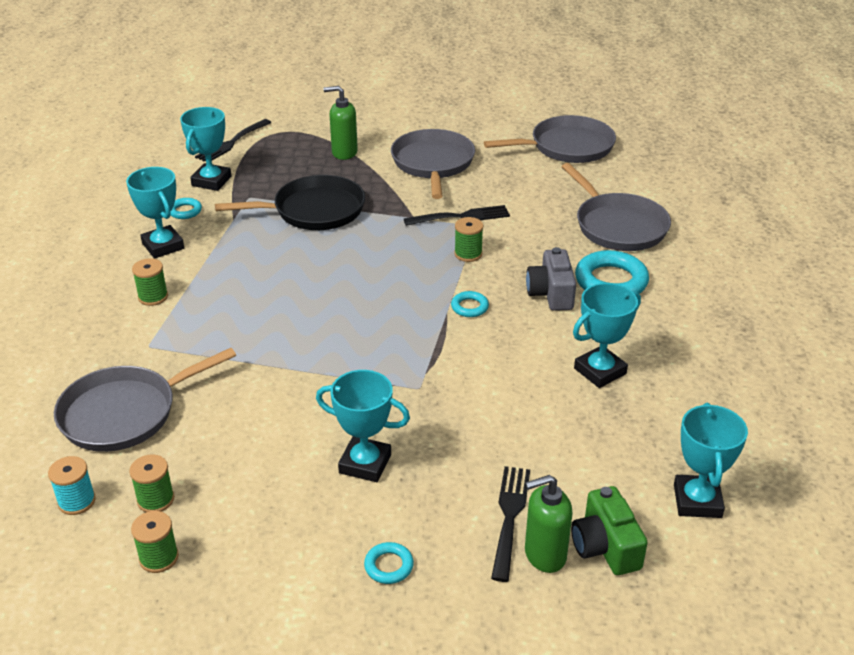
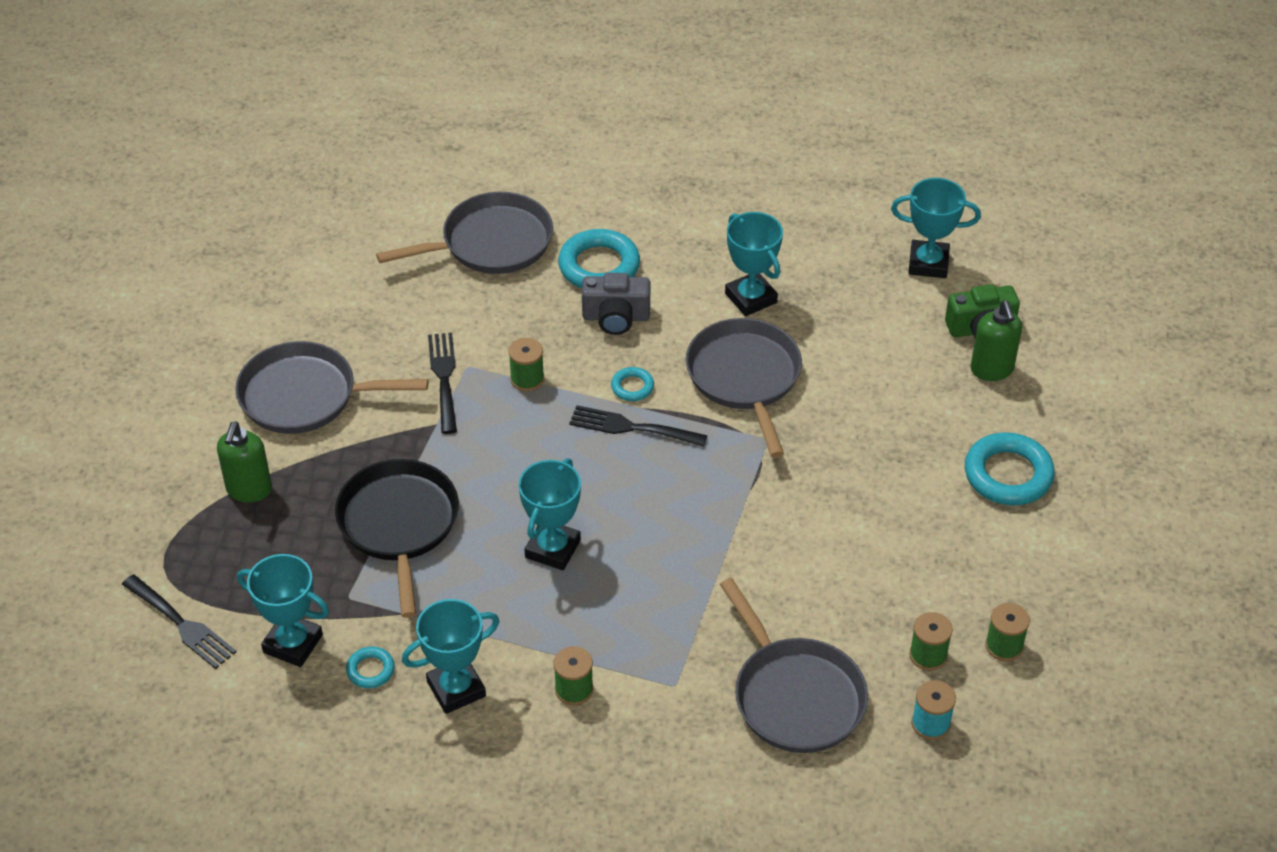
camera: 85 degrees left, 10 degrees up
(365, 464) = (879, 487): turquoise trophy -> turquoise trophy (553, 549)
(389, 566) = (1008, 474): turquoise ring -> turquoise ring, size x1.99
(510, 517) = (948, 387): black fork -> black fork (632, 427)
(567, 147) = (295, 260): grey pan -> grey pan (745, 377)

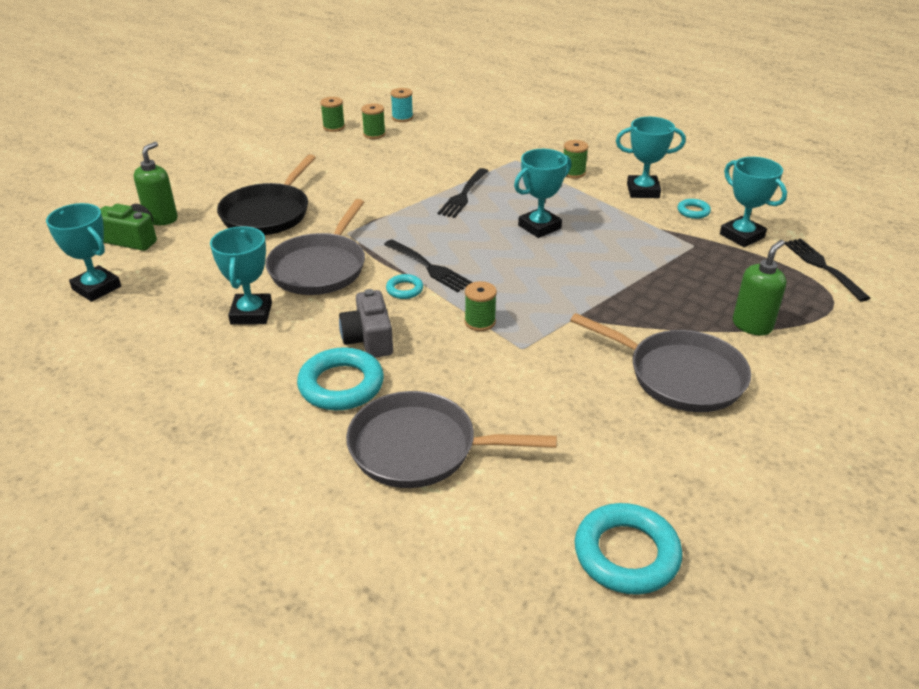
camera: 150 degrees left, 10 degrees down
(399, 524) = (639, 269): black pan -> black pan (268, 213)
(444, 378) = (548, 346): black fork -> black fork (463, 195)
(616, 317) = (369, 339): grey camera -> grey camera turned 135 degrees counterclockwise
(795, 696) = (457, 140): grey pan -> none
(1008, 474) = (233, 176): turquoise ring -> turquoise ring (626, 554)

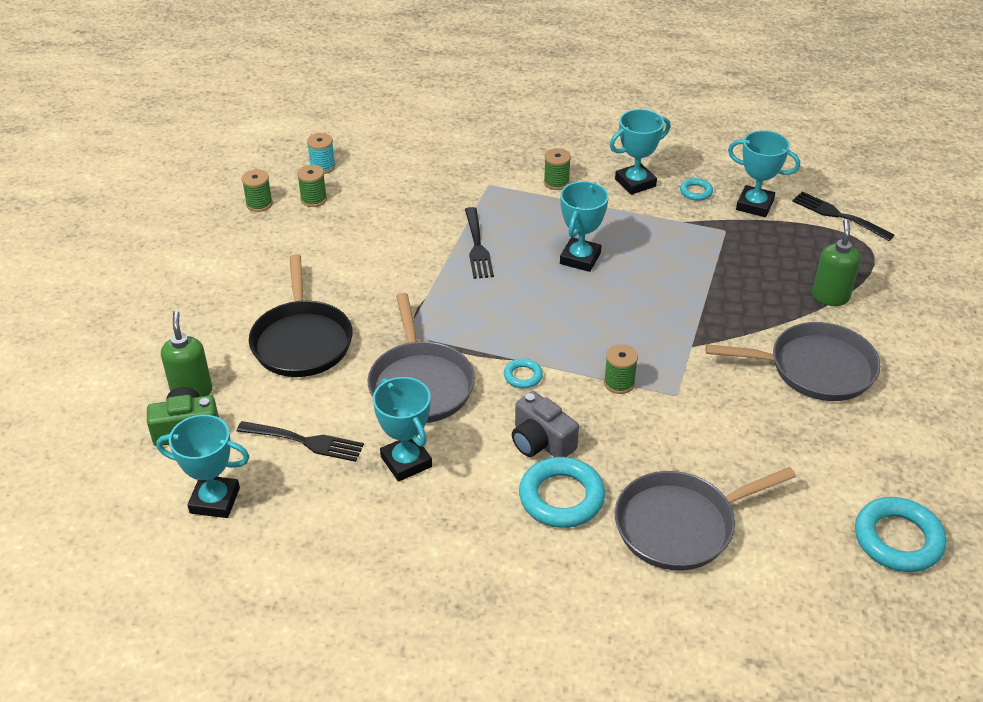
camera: 30 degrees left, 5 degrees up
(429, 267) = (522, 343): black fork -> black fork (305, 441)

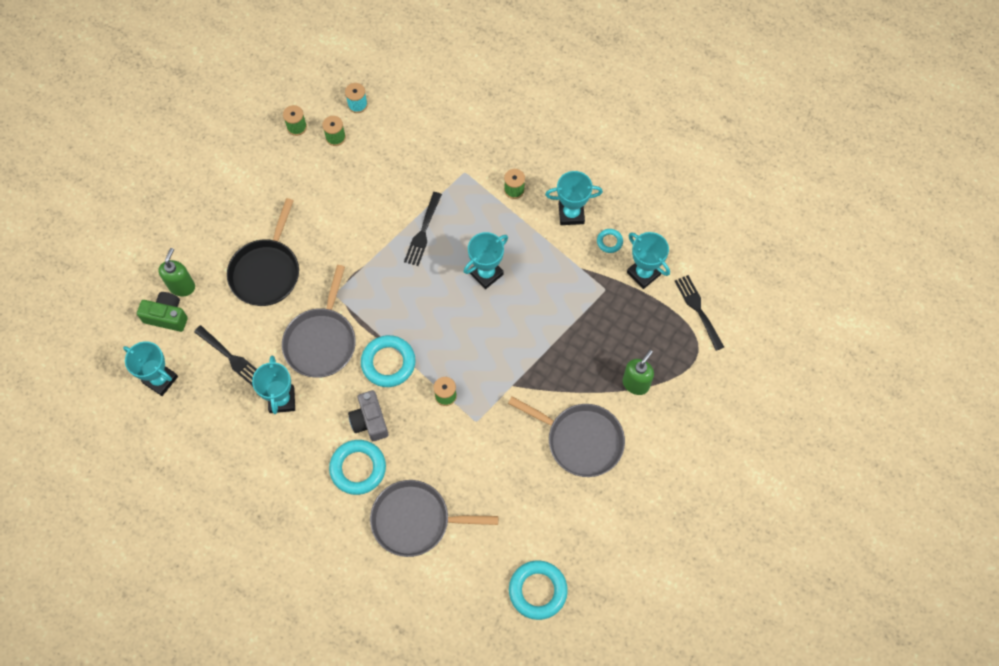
camera: 25 degrees right, 25 degrees up
(523, 376) = (388, 363): turquoise ring -> turquoise ring, size x1.99

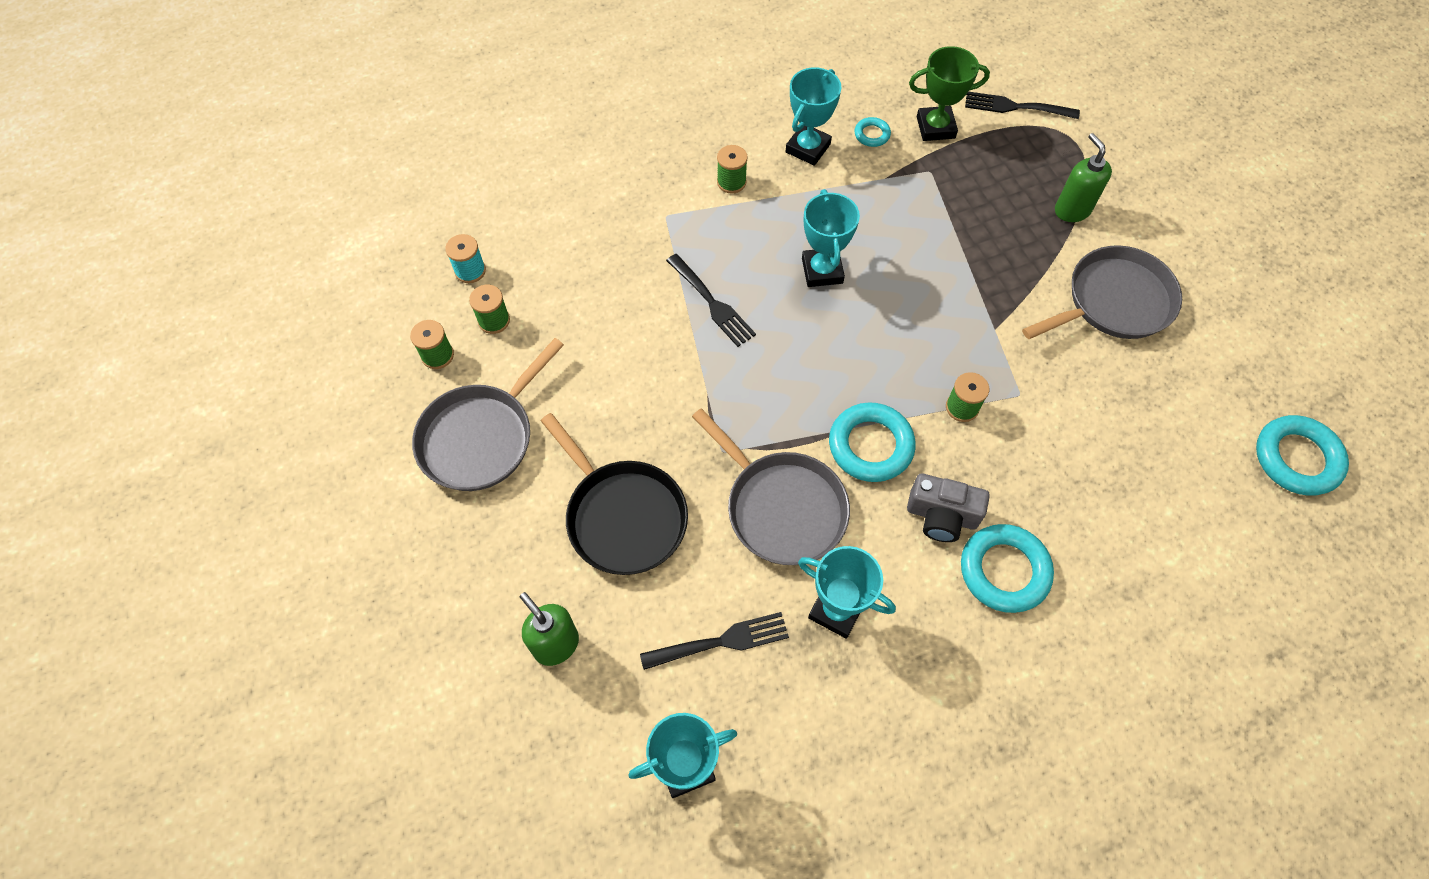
camera: 55 degrees left, 5 degrees down
(167, 316) = (587, 695): green camera -> none
(415, 520) = (1122, 544): grey pan -> grey pan (481, 438)
(643, 273) = (935, 127): turquoise trophy -> green trophy

